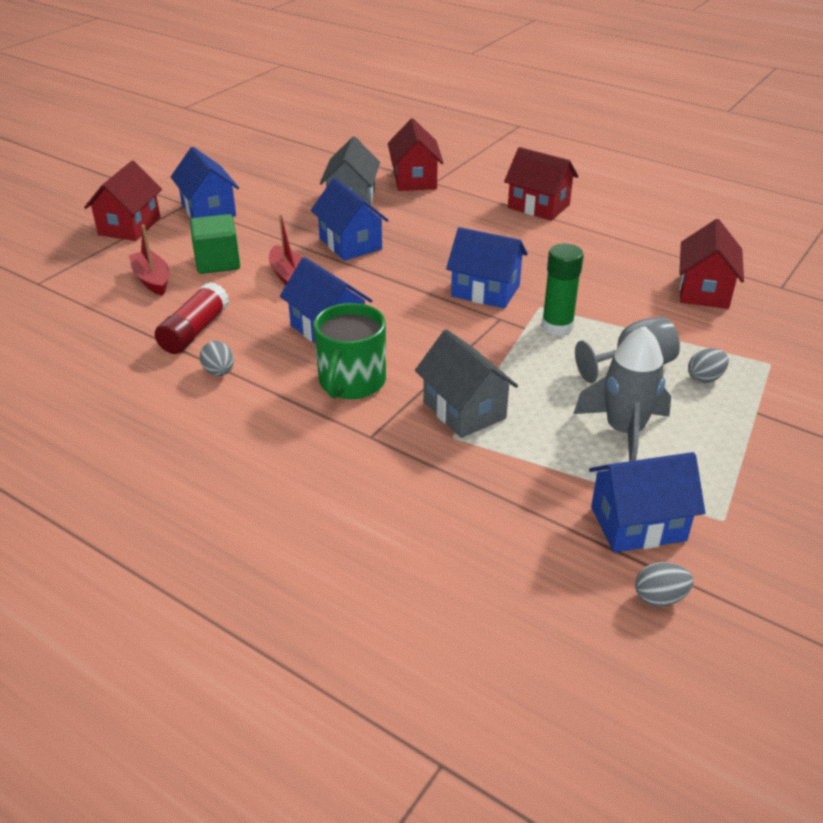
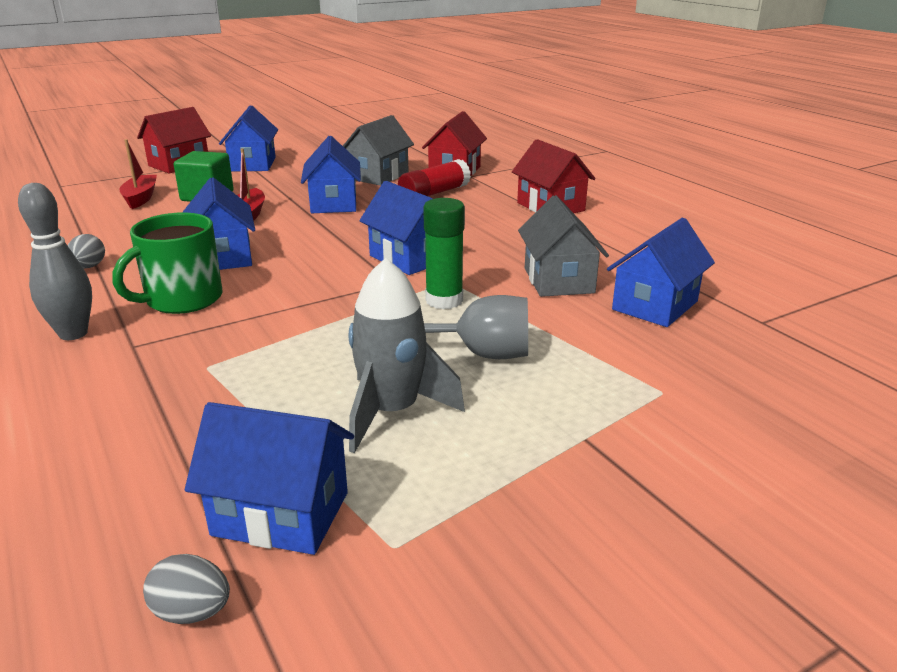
camera: 25 degrees right, 10 degrees down
(194, 331) = (117, 236): red glue stick -> red glue stick (434, 193)
(305, 440) = (73, 334): none -> grey bowling pin
(464, 410) = (250, 347): grey house -> grey house (558, 280)
(704, 291) = (655, 305): red house -> blue house
(705, 378) = (557, 386): grey egg -> none

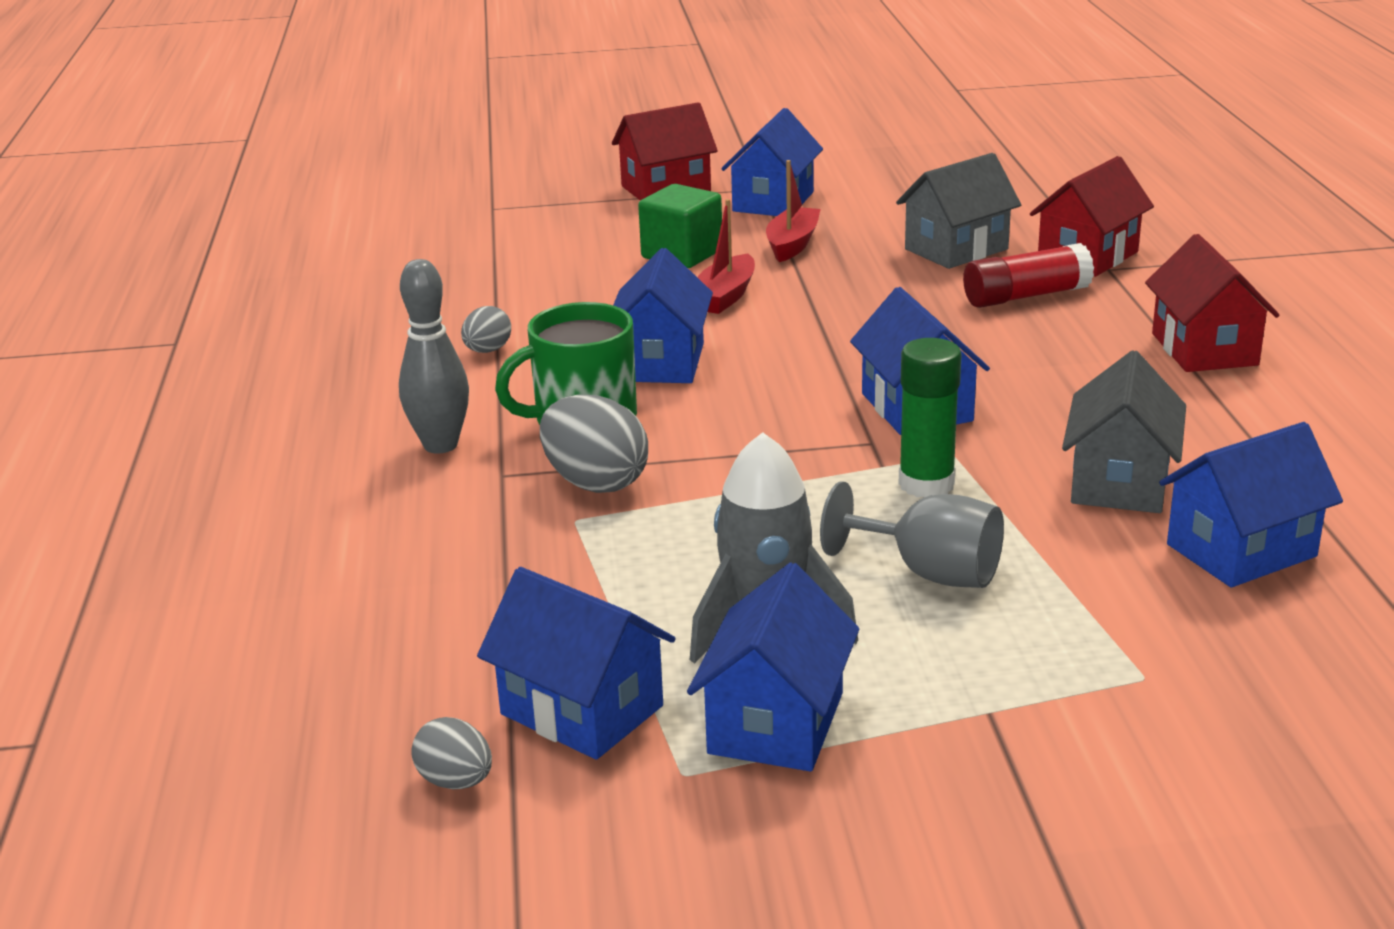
camera: 25 degrees right, 0 degrees up
(141, 198) = (590, 245): red boat -> red boat (792, 244)
(211, 338) = (595, 482): none -> grey egg
(333, 203) = (858, 293): blue house -> blue house (776, 723)

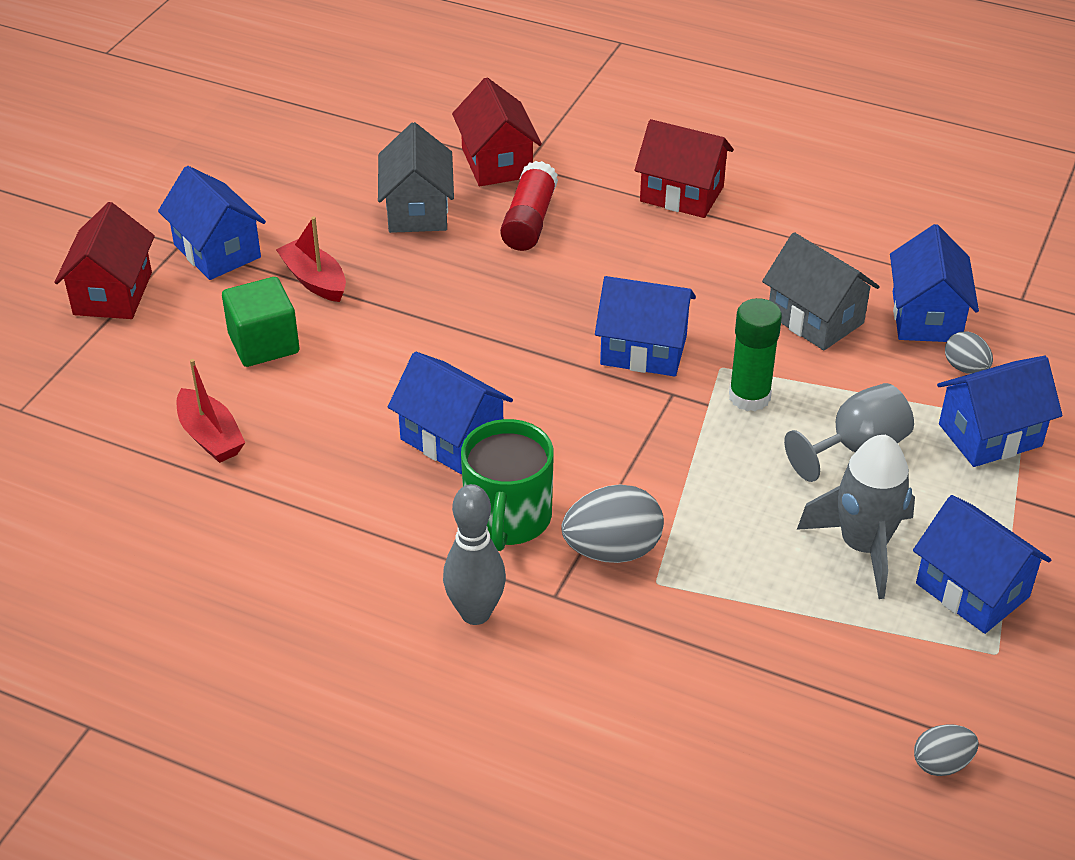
camera: 60 degrees left, 15 degrees up
(487, 351) = (330, 525): grey egg -> grey egg (965, 368)
(581, 710) = (901, 673): blue house -> blue house (990, 435)
(725, 297) = (371, 357): red boat -> red boat (210, 436)

